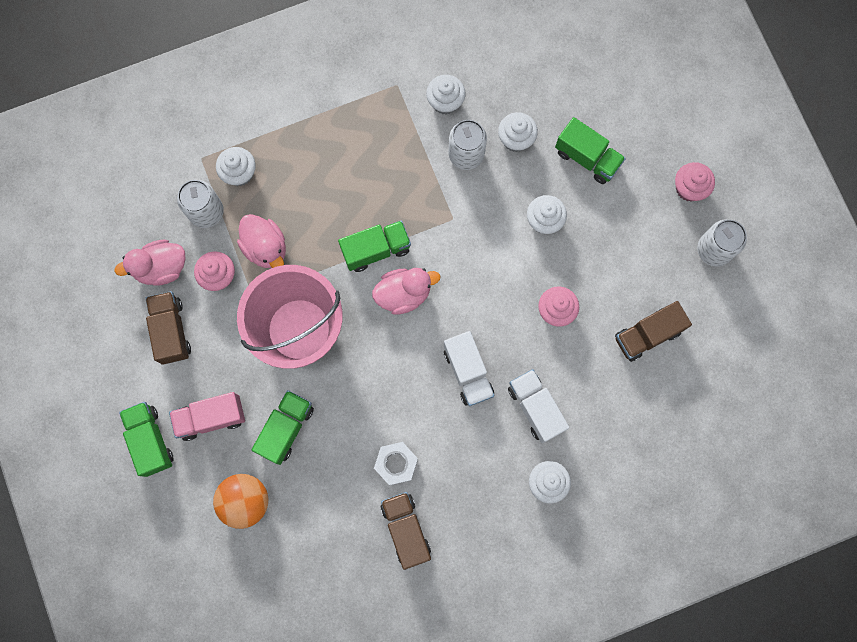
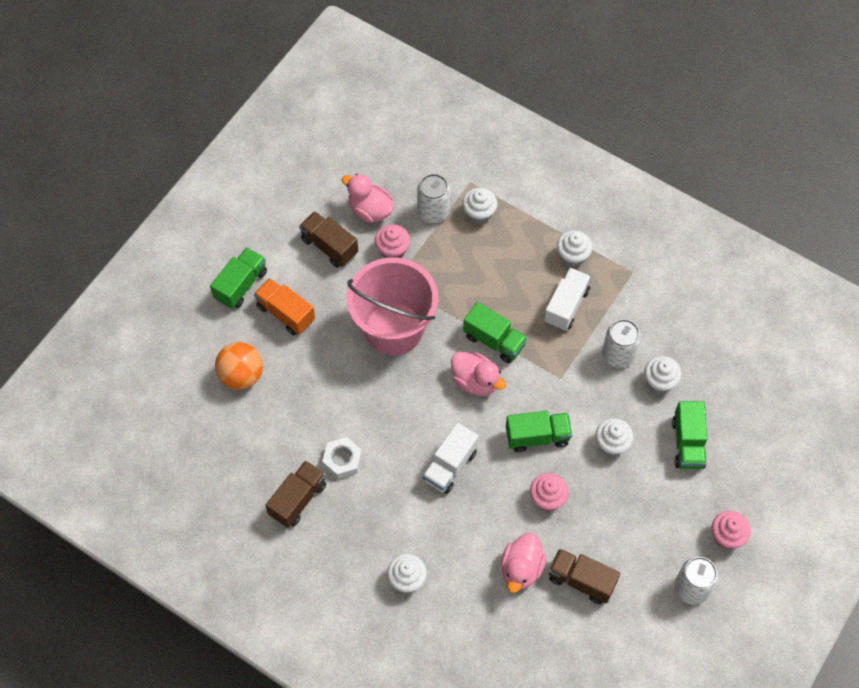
camera: 55 degrees right, 15 degrees down
(171, 331) = (329, 246): brown truck -> brown truck turned 90 degrees counterclockwise
(211, 418) = (285, 313): pink truck -> orange truck
(266, 248) = (437, 266): pink duck -> pink duck (521, 569)
(286, 429) = (314, 367): green truck -> green truck (537, 436)
(445, 102) = (647, 313): white cupcake -> white cupcake (572, 256)
(535, 408) = (459, 533): white truck -> white truck (566, 306)

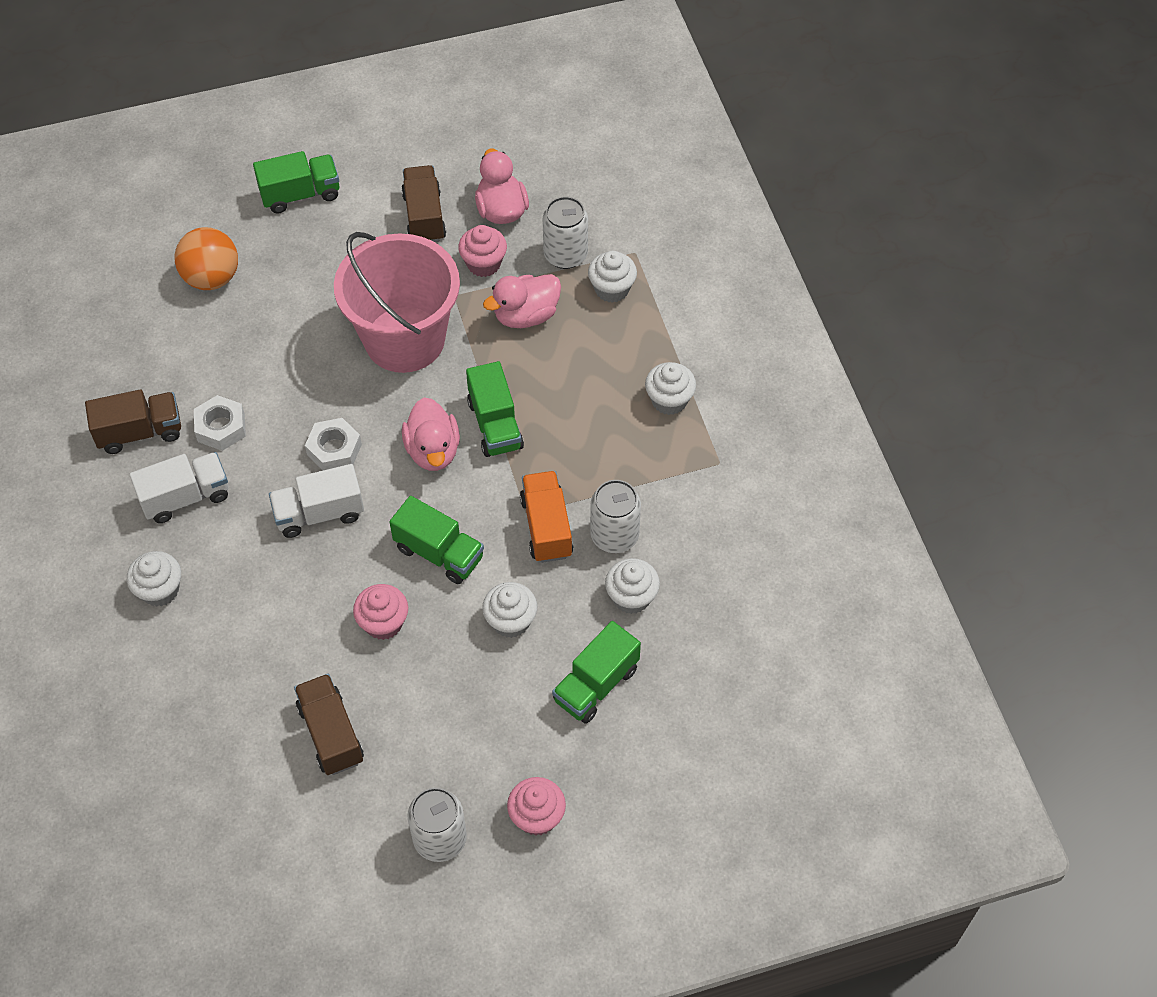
camera: 40 degrees right, 5 degrees down
(285, 313) = (314, 250): orange truck -> orange truck (546, 527)
(420, 423) = (334, 450): none -> white nut
(521, 569) = (282, 672): pink duck -> pink duck (526, 315)
(566, 306) = (609, 445): white truck -> white truck (185, 497)

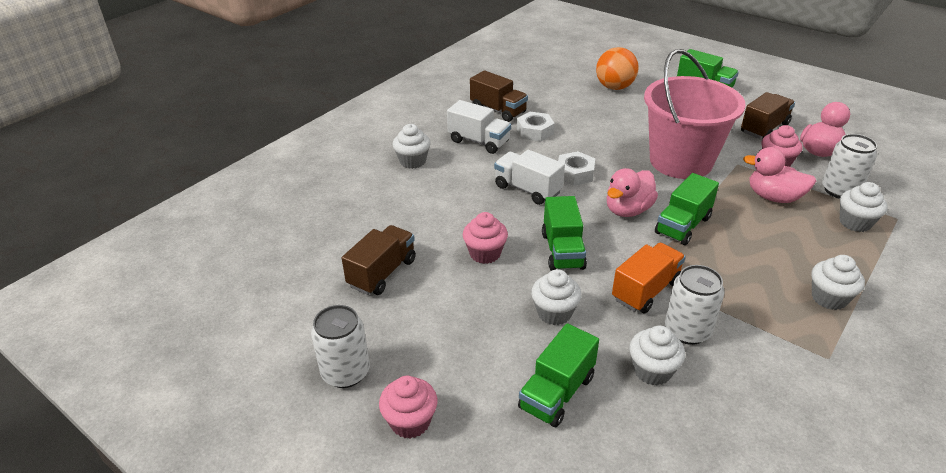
camera: 55 degrees right, 20 degrees down
(596, 685) = (557, 393): green truck -> green truck turned 60 degrees counterclockwise

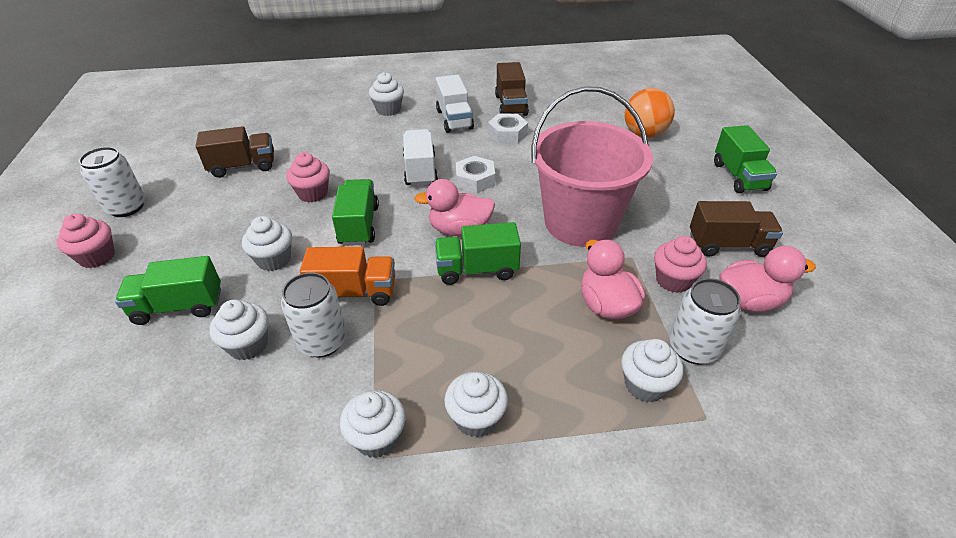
camera: 45 degrees right, 5 degrees up
(563, 251) = (359, 225): green truck -> green truck turned 135 degrees clockwise
(811, 348) = (377, 438): none -> white cupcake

